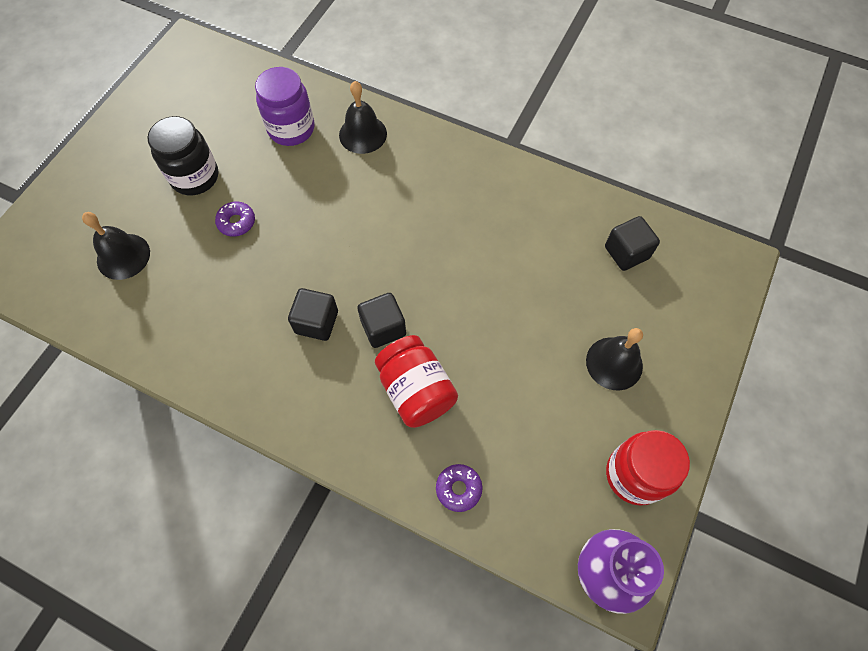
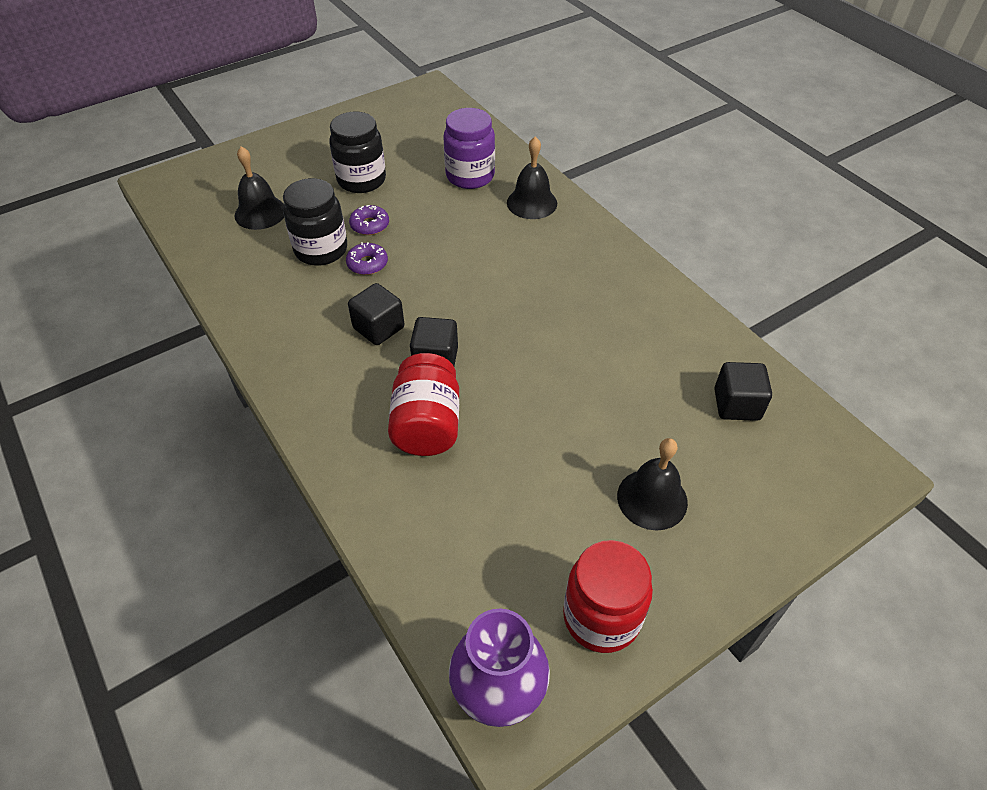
camera: 30 degrees right, 15 degrees down
(210, 269) = (321, 250): none -> black jar
(458, 489) = (404, 530): purple donut -> purple donut (367, 264)

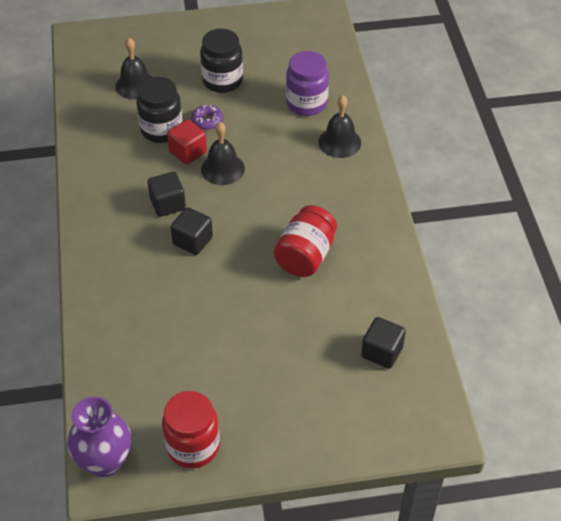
camera: 25 degrees right, 0 degrees up
(367, 264) = (188, 152): purple donut -> red cube
(427, 425) = (160, 284): red jar -> red jar (305, 256)
(652, 499) = (275, 390): black bell -> black bell (222, 169)

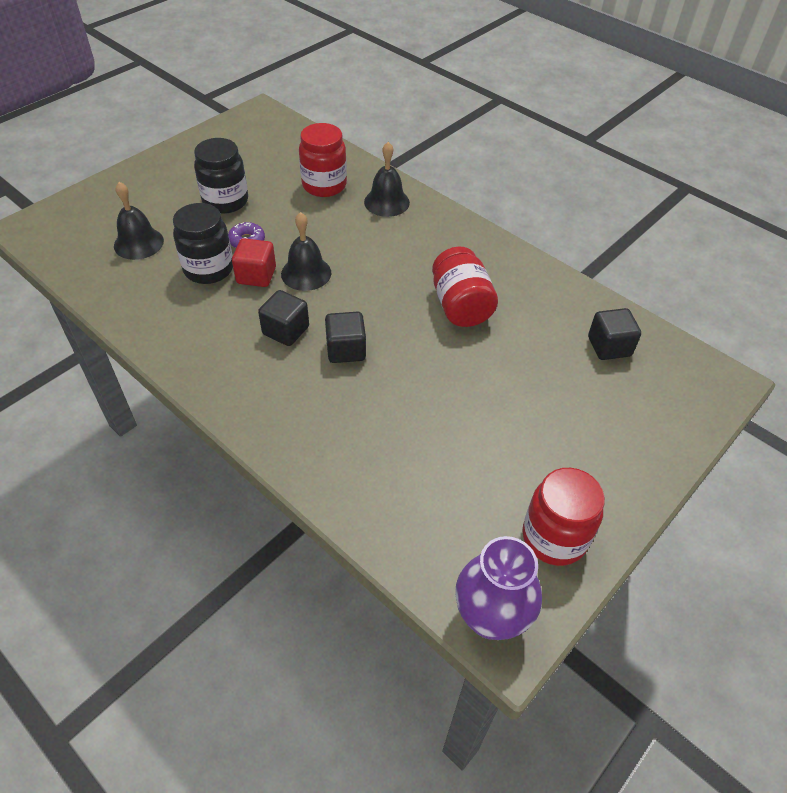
camera: 40 degrees left, 0 degrees up
(306, 103) = (324, 185): purple jar -> red jar

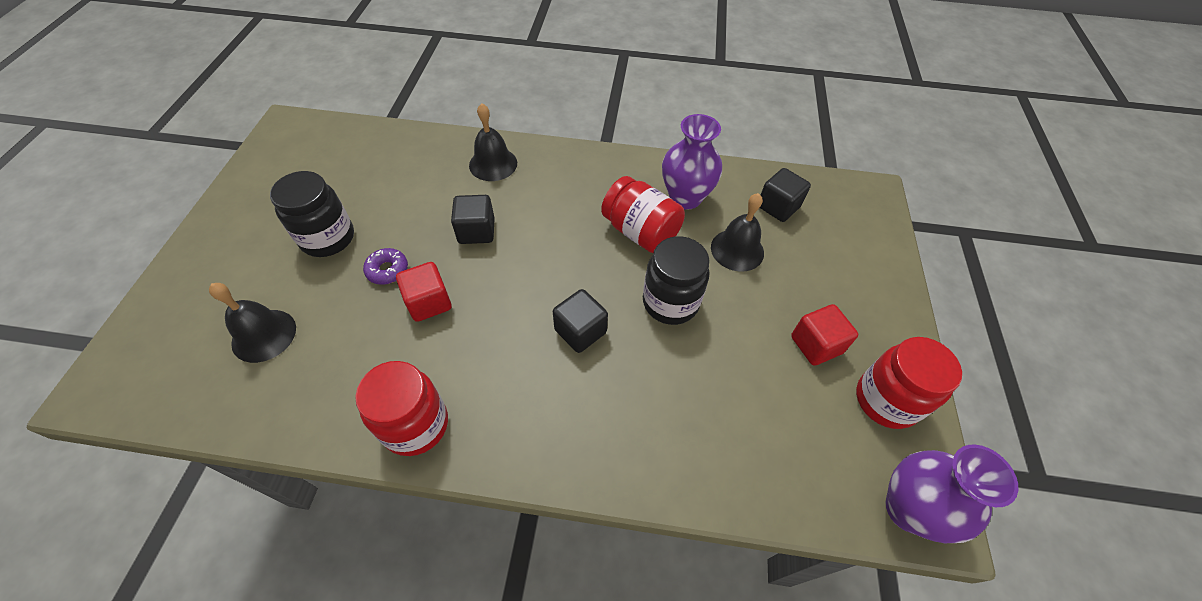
camera: 35 degrees left, 5 degrees up
(208, 269) = (371, 322): black jar -> black jar (670, 302)
(286, 330) = (508, 345): black cube -> black cube (476, 231)
(306, 273) = (477, 273): black bell -> black bell (737, 250)
(324, 185) = (419, 174): red jar -> red jar (415, 425)
(526, 299) = (685, 198): none -> purple vase
(532, 464) = (816, 345): none -> red cube

